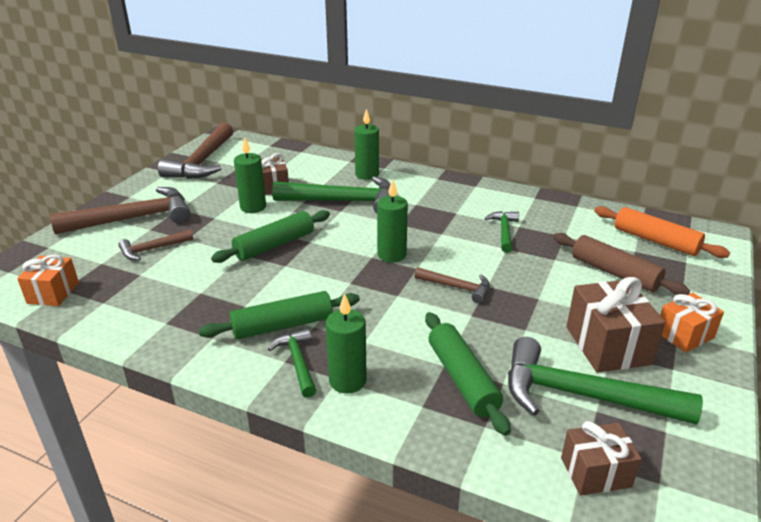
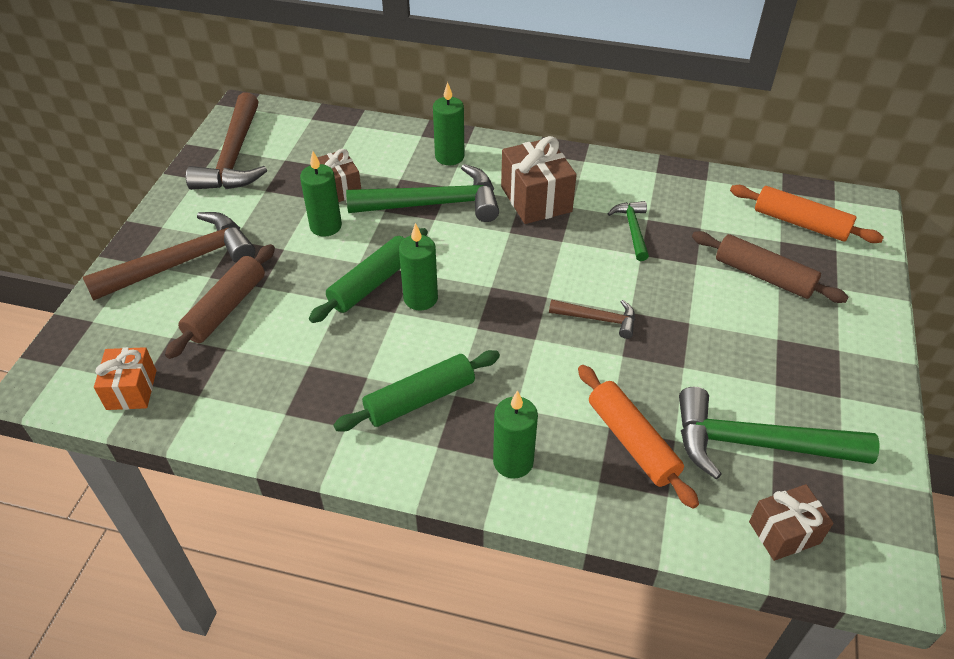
camera: 10 degrees left, 15 degrees up
(152, 249) = (226, 308): brown hammer -> brown rolling pin
(297, 362) = (452, 445): green hammer -> none
(391, 255) = (513, 281): green candle -> green candle (420, 298)
(462, 379) = (632, 441): green rolling pin -> orange rolling pin
(607, 345) = (772, 376): brown gift -> brown gift (536, 199)
(684, 335) = (846, 351): orange gift -> none

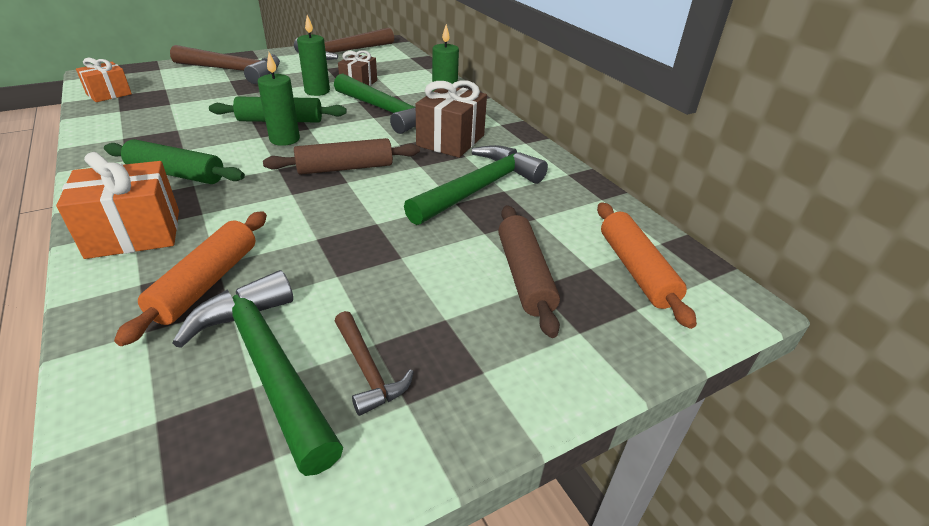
camera: 45 degrees right, 10 degrees down
(226, 308) = (206, 92): brown rolling pin -> brown rolling pin (345, 168)
(513, 462) = (134, 233): green candle -> orange gift
(598, 319) = (348, 211): brown hammer -> brown hammer (368, 370)
(632, 229) = (479, 188): green hammer -> green hammer, size x1.95
(784, 532) = (136, 441): brown gift -> none

